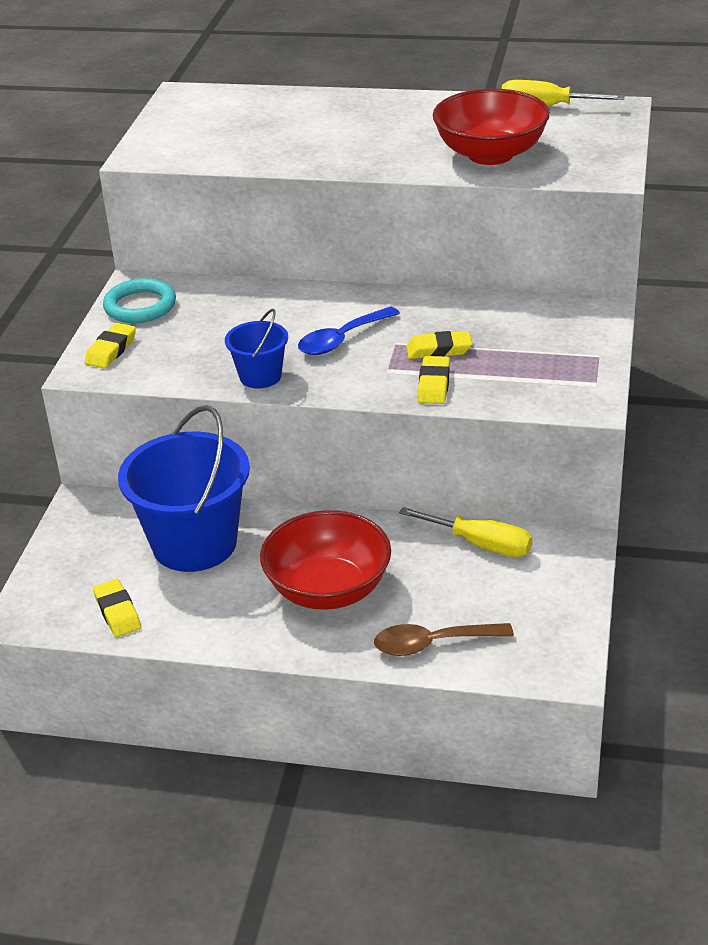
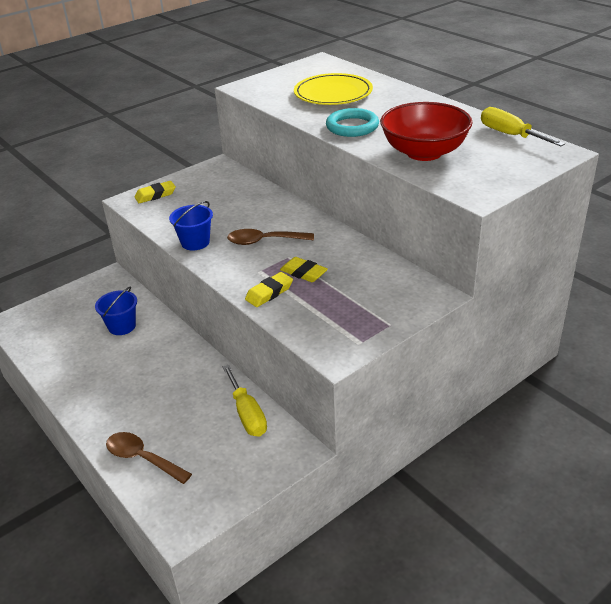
camera: 40 degrees right, 0 degrees up
(117, 612) = (44, 343): yellow eraser -> none
(140, 306) = (202, 178): turquoise ring -> turquoise ring (352, 126)
(194, 543) = (122, 326): blue bucket -> blue bucket, size x0.50
(274, 126) = (333, 93): none -> yellow plate
(328, 589) = (141, 391): red bowl -> none
(342, 339) = (264, 241): blue spoon -> brown spoon

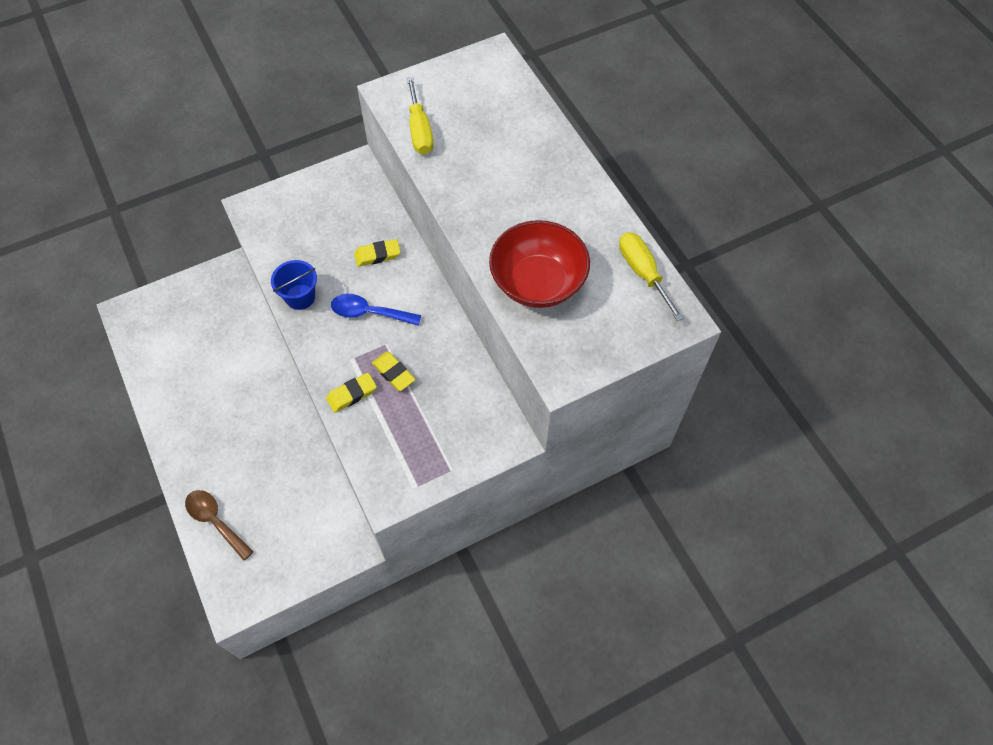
camera: 10 degrees right, 25 degrees up
(122, 326) = (229, 347): blue bucket -> none
(155, 195) = (278, 205): yellow eraser -> yellow eraser (377, 255)
(247, 414) = (319, 492): yellow screwdriver -> yellow screwdriver (419, 130)
(264, 241) = (369, 313): brown spoon -> blue spoon
(333, 93) = (484, 134): yellow plate -> none
(352, 126) = (481, 211): turquoise ring -> none

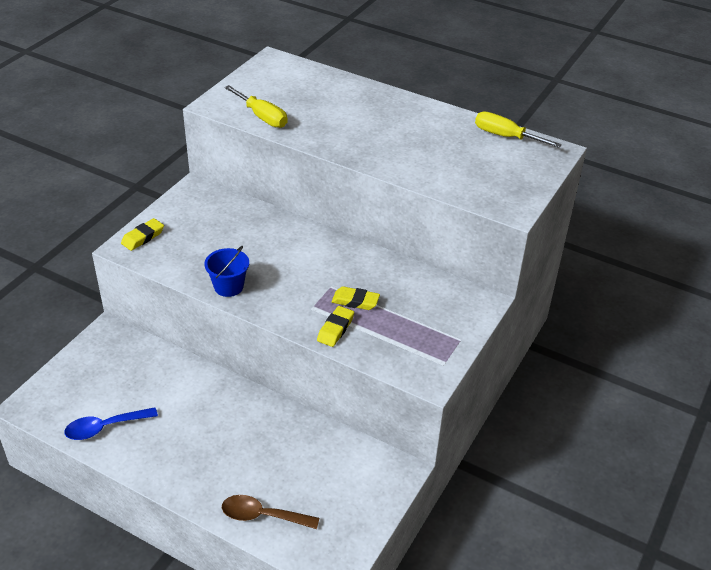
camera: 35 degrees left, 20 degrees down
(369, 313) = (297, 273): blue spoon -> blue spoon (105, 427)
(377, 255) = (268, 235): yellow eraser -> yellow eraser (143, 237)
(538, 282) = (442, 167): red bowl -> none

